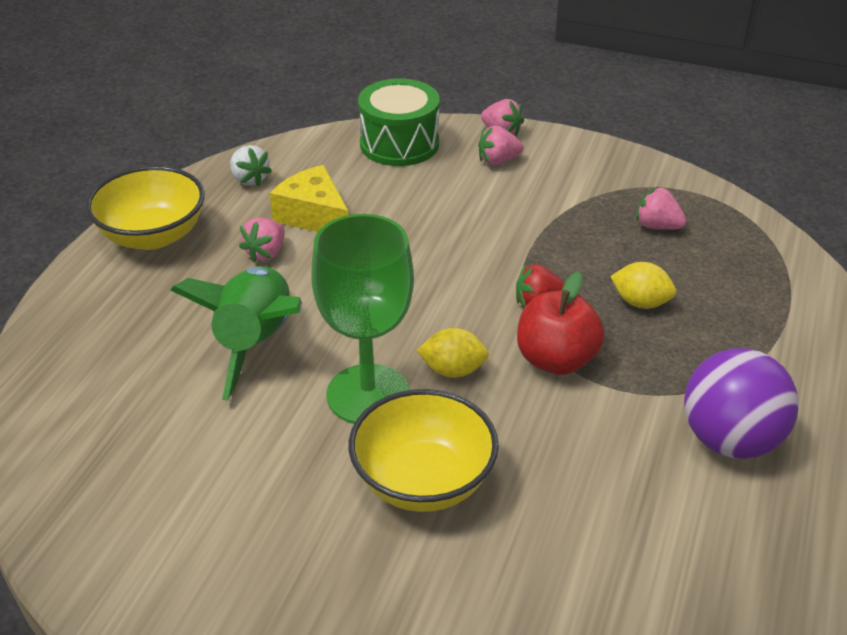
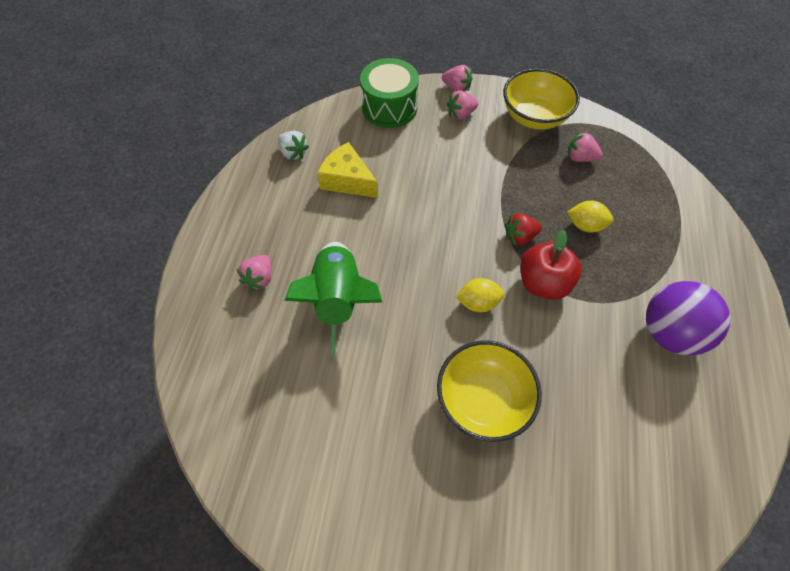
camera: 10 degrees left, 20 degrees up
(153, 236) = (239, 214): yellow bowl -> yellow bowl (534, 117)
(266, 253) = (323, 218): pink strawberry -> pink strawberry (260, 278)
(368, 394) = (427, 333): green goblet -> none

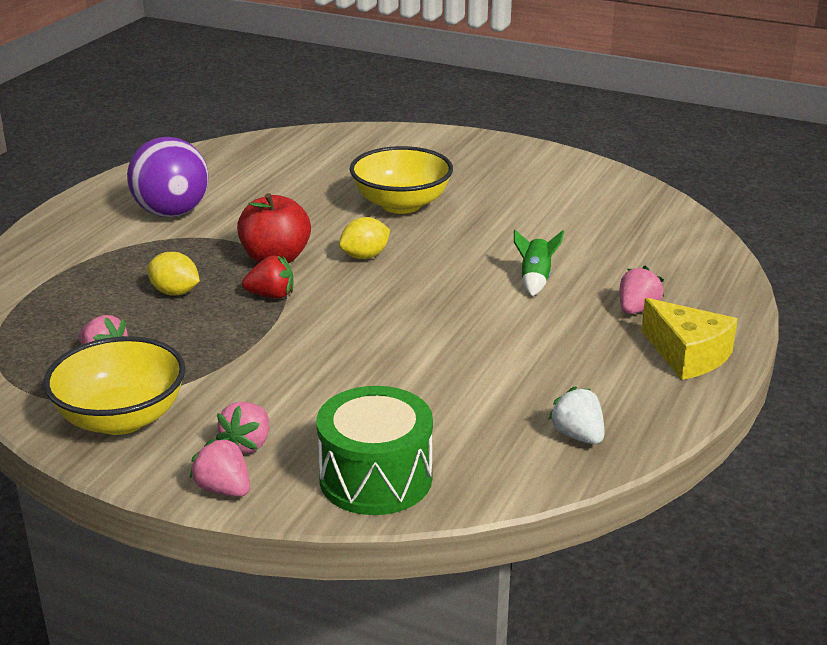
camera: 165 degrees left, 30 degrees down
(338, 300) = (535, 280): green rocket -> green rocket, size x0.48
(347, 180) = (491, 386): yellow cheese -> yellow cheese (687, 355)
(461, 114) = (247, 444): pink strawberry -> pink strawberry turned 120 degrees clockwise
(478, 303) = (365, 256): yellow lemon -> yellow lemon turned 45 degrees counterclockwise

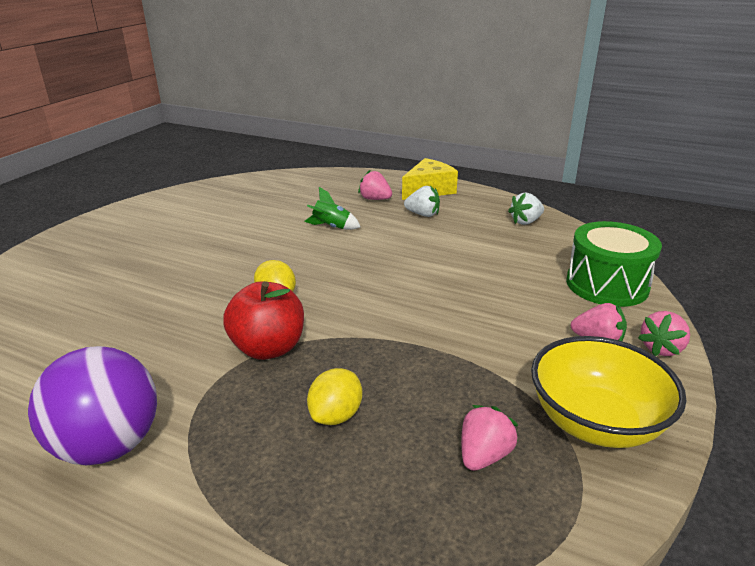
camera: 90 degrees left, 0 degrees up
(271, 295) = (347, 346): red strawberry -> none
(401, 204) = (173, 280): yellow bowl -> none
(588, 346) = (423, 214): none -> white strawberry

